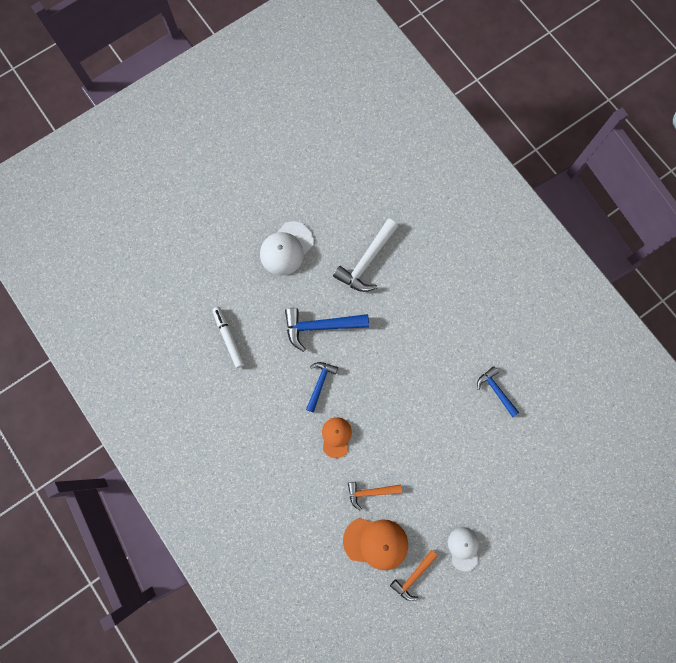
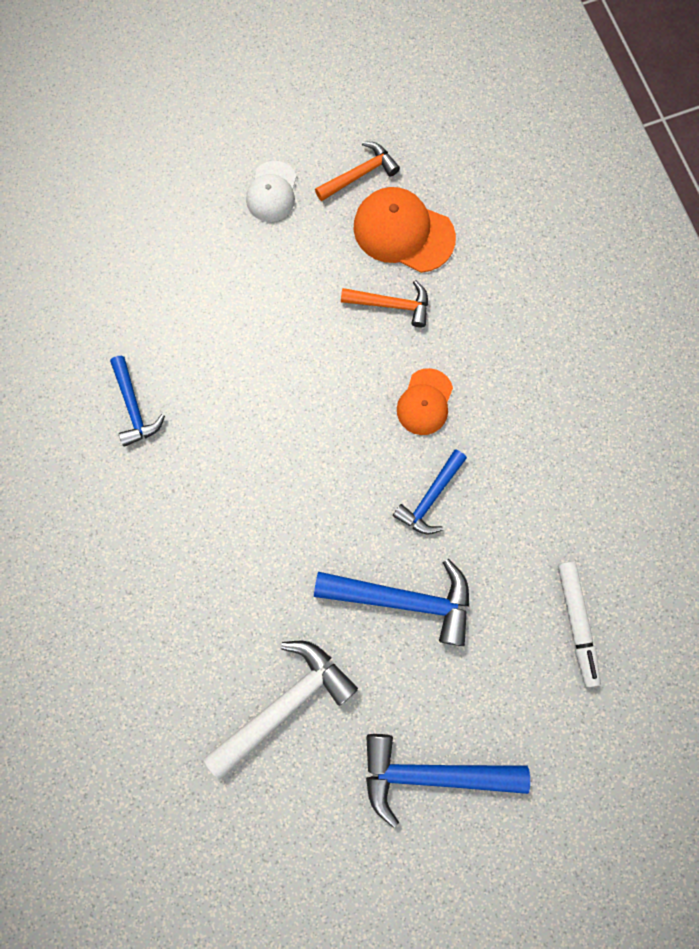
camera: 165 degrees left, 0 degrees up
(286, 248) = (432, 774): white cap -> blue hammer

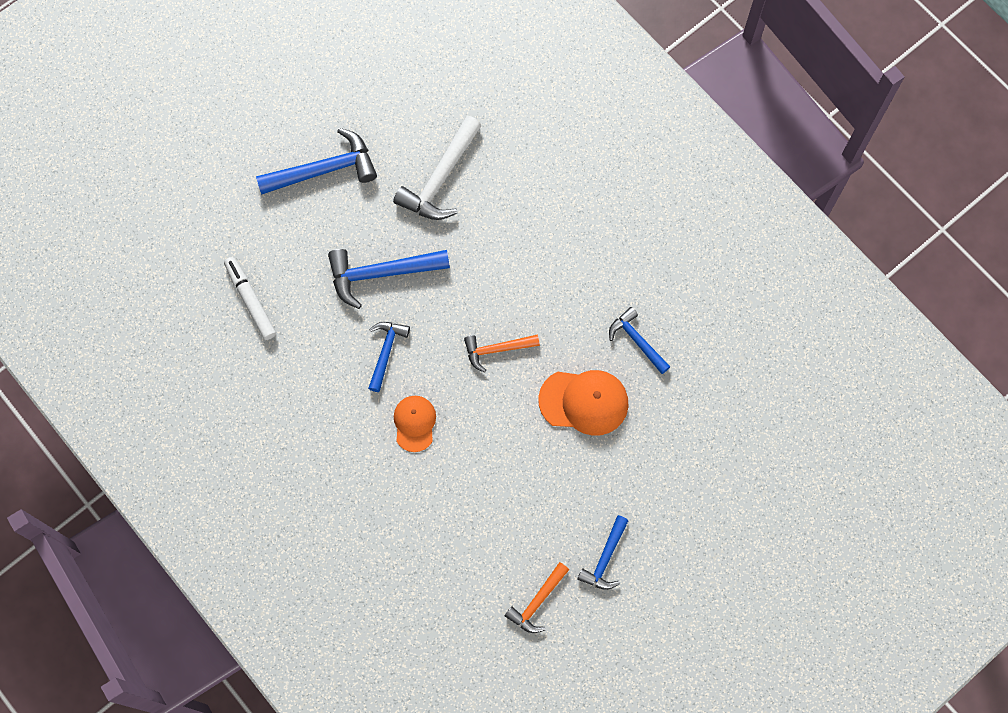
camera: 160 degrees right, 5 degrees down
(272, 192) = (605, 558): white cap -> blue hammer
(391, 305) = (469, 494): orange hammer -> orange hammer (497, 349)
(403, 232) = (481, 561): orange cap -> orange cap (584, 402)

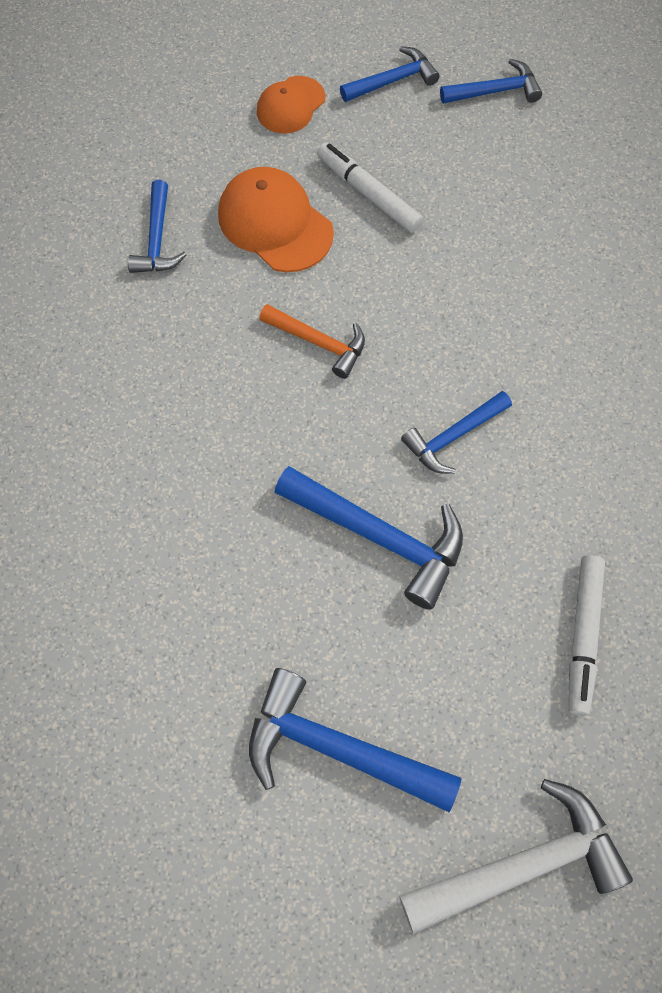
camera: 140 degrees left, 5 degrees down
(414, 423) = (484, 335): orange cap -> orange cap (290, 105)
(440, 178) = (193, 604): white hammer -> white hammer (521, 865)
(537, 601) = (495, 91): orange hammer -> blue hammer
(550, 463) = (368, 194): none -> white marker

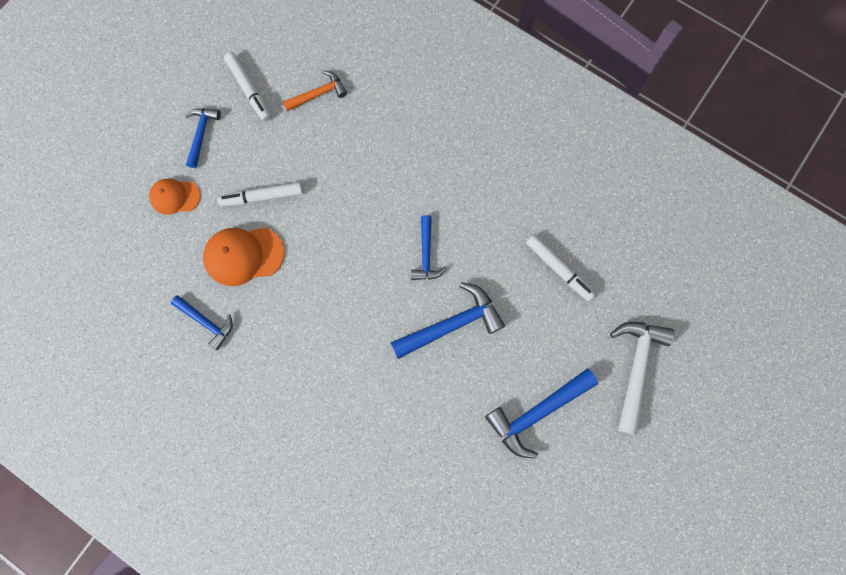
camera: 55 degrees left, 10 degrees up
(290, 105) = (175, 197): orange cap -> orange cap turned 105 degrees clockwise
(318, 342) = (330, 282): orange hammer -> orange hammer (318, 94)
(495, 91) = (249, 90): blue hammer -> white marker

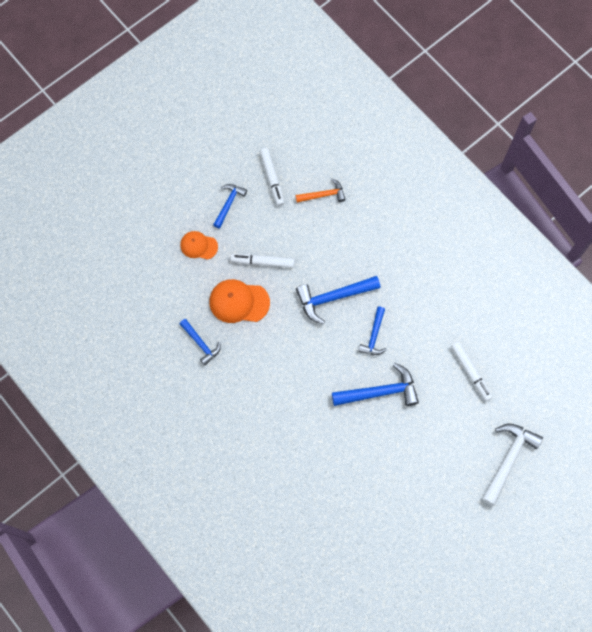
camera: 15 degrees right, 5 degrees down
(537, 412) = (426, 471): blue hammer -> blue hammer (333, 297)

